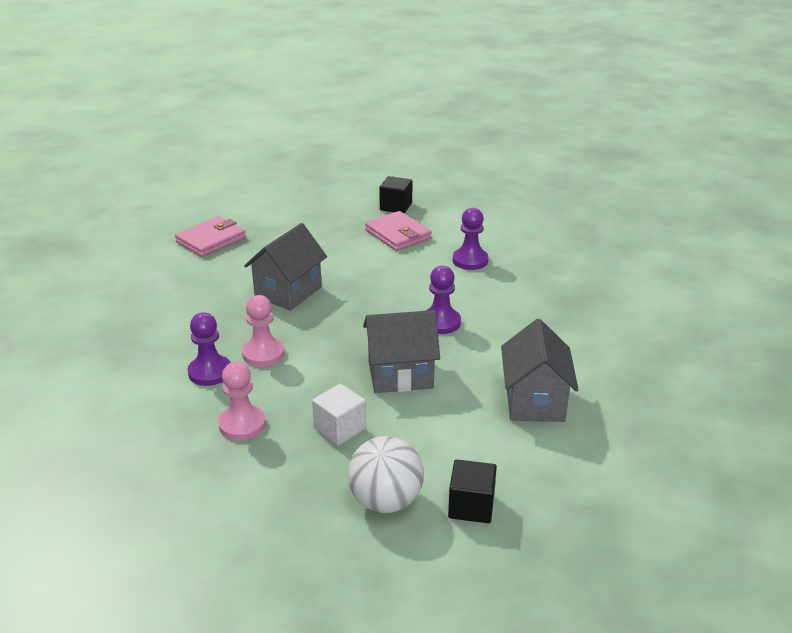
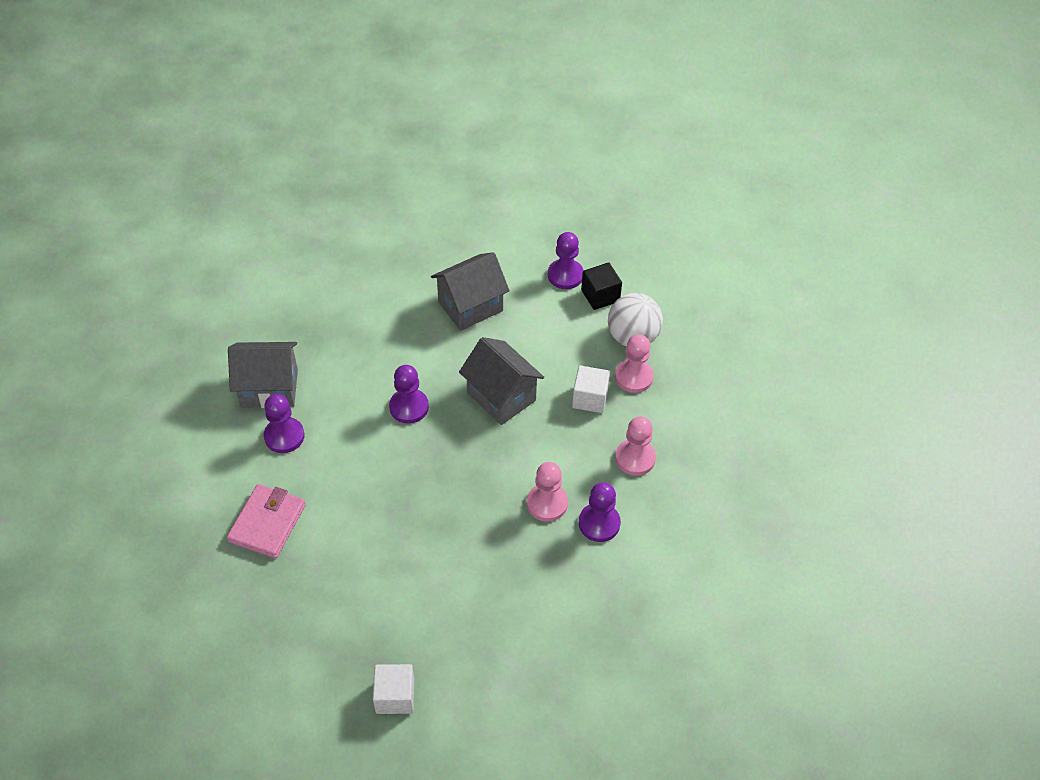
camera: 125 degrees left, 20 degrees up
(211, 240) = (395, 696): pink wallet -> white cube
(288, 292) = (443, 549): grey house -> grey house (269, 388)
(332, 473) = (634, 377): none -> pink pawn
(396, 206) = (199, 562): black cube -> none
(527, 492) = (565, 275): none -> purple pawn

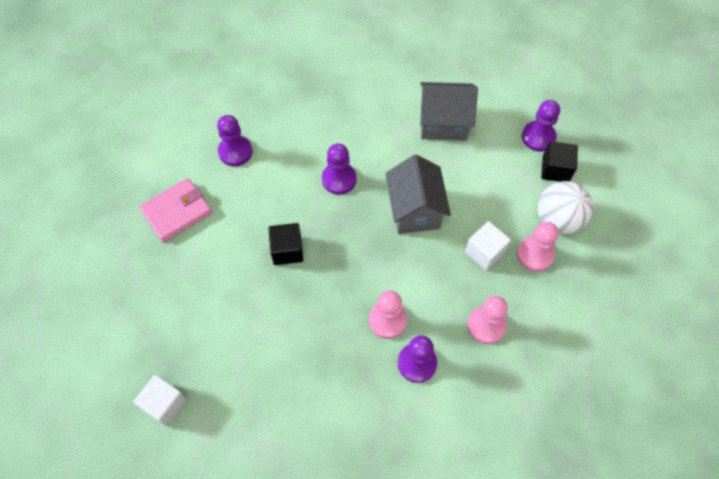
camera: 35 degrees right, 10 degrees up
(269, 388) = (251, 109): grey house -> none
(407, 496) = (287, 250): none -> black cube

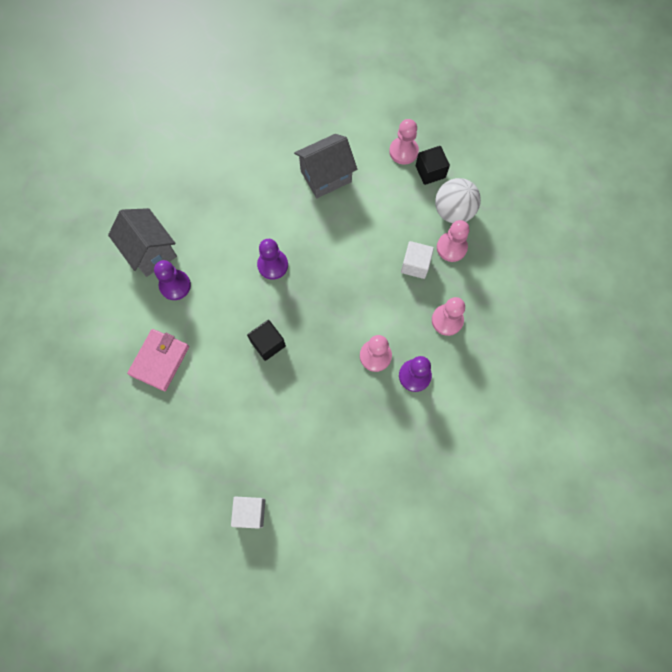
camera: 30 degrees left, 10 degrees up
(415, 210) = (345, 259): grey house -> grey house (150, 251)
(538, 137) = (403, 151): purple pawn -> pink pawn

